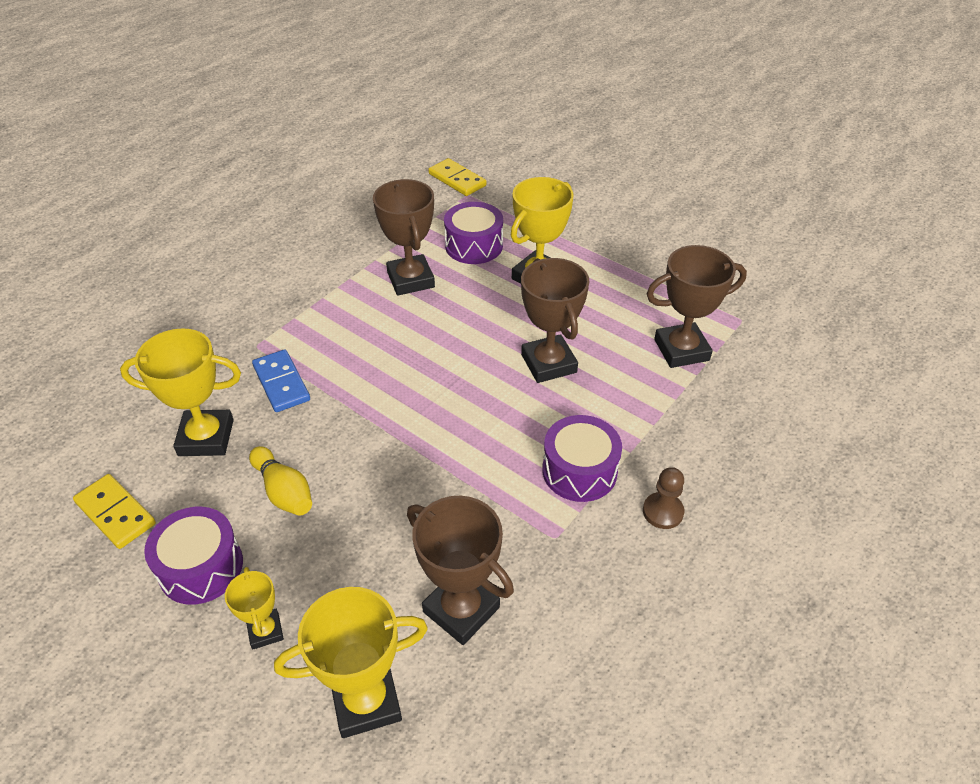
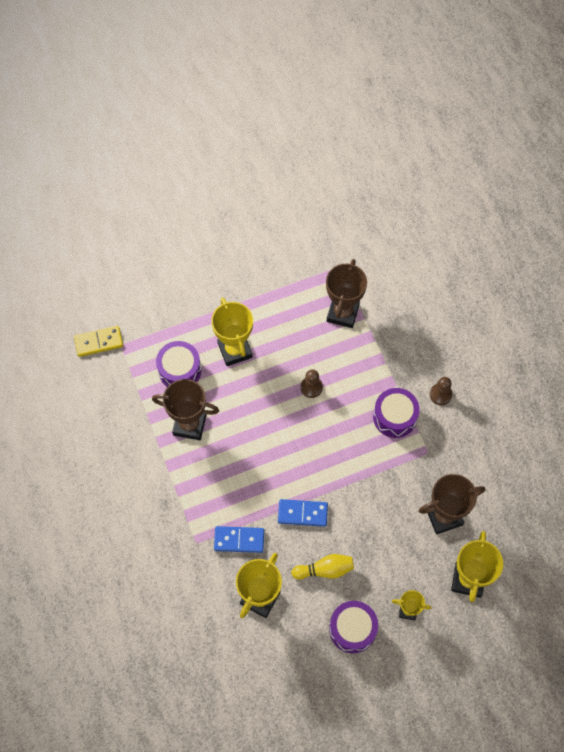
camera: 60 degrees left, 20 degrees up
(115, 513) = (290, 663): yellow domino -> none
(357, 430) = (302, 513): none -> blue domino
(548, 363) = (311, 387): brown trophy -> brown pawn

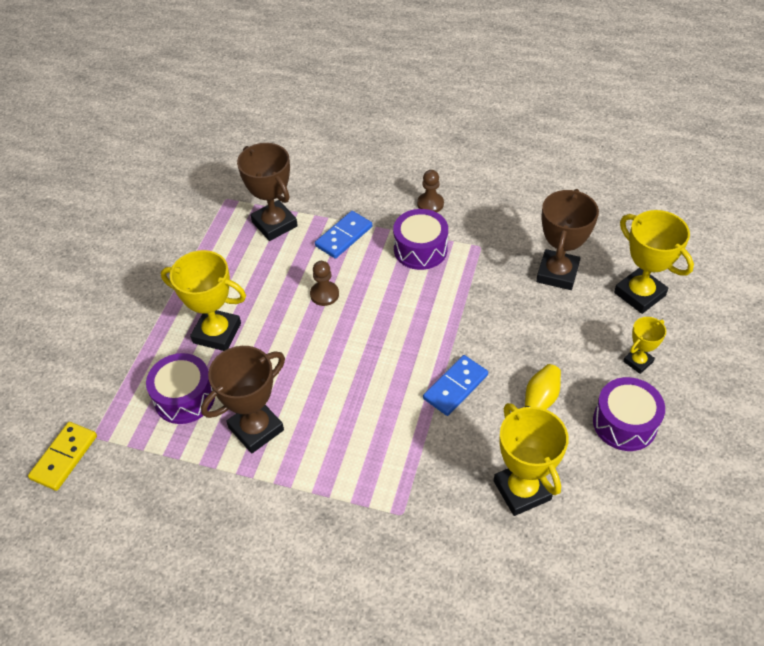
camera: 50 degrees left, 15 degrees down
(239, 540) = (435, 467): blue domino -> blue domino (343, 236)

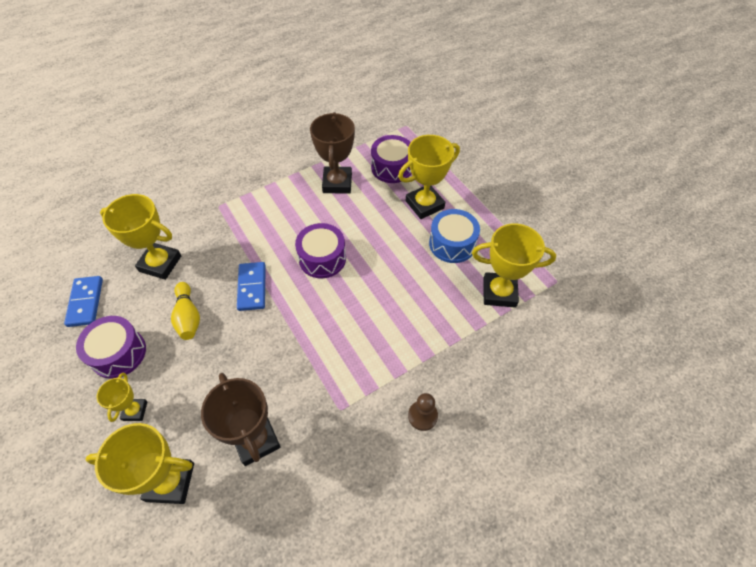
camera: 130 degrees right, 5 degrees up
(64, 457) = (405, 112): yellow domino -> none
(250, 282) = (452, 244): none -> blue drum
(274, 224) = (499, 292): brown trophy -> yellow trophy
(324, 294) = (399, 275): brown pawn -> none
(343, 236) = (444, 325): blue domino -> blue domino (86, 302)
(420, 249) = (380, 365): purple drum -> purple drum (322, 258)

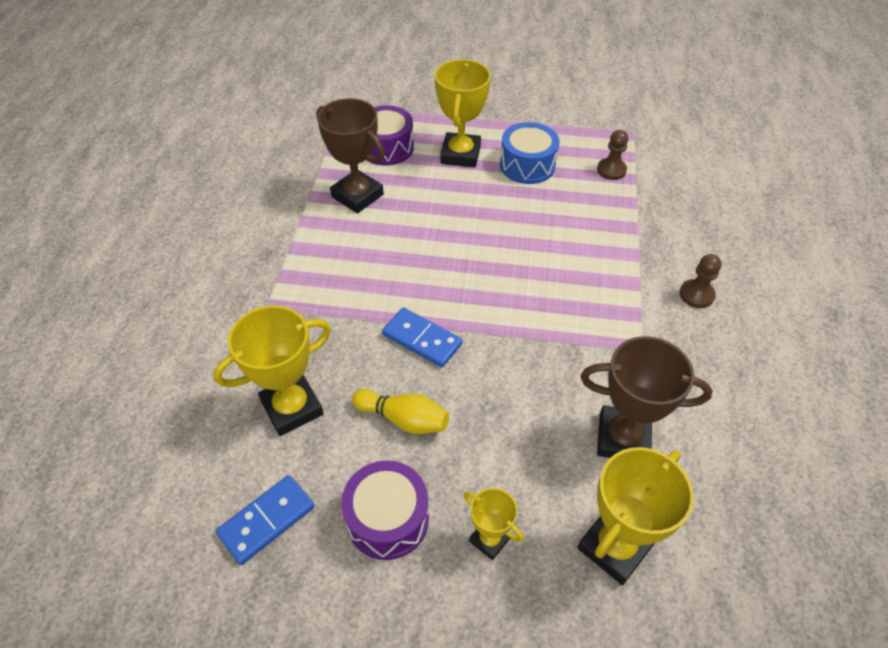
camera: 50 degrees left, 5 degrees down
(86, 302) = (266, 520): blue domino -> blue domino turned 75 degrees counterclockwise
(322, 258) = (445, 262): purple drum -> none
(499, 292) = (611, 170): yellow trophy -> brown pawn

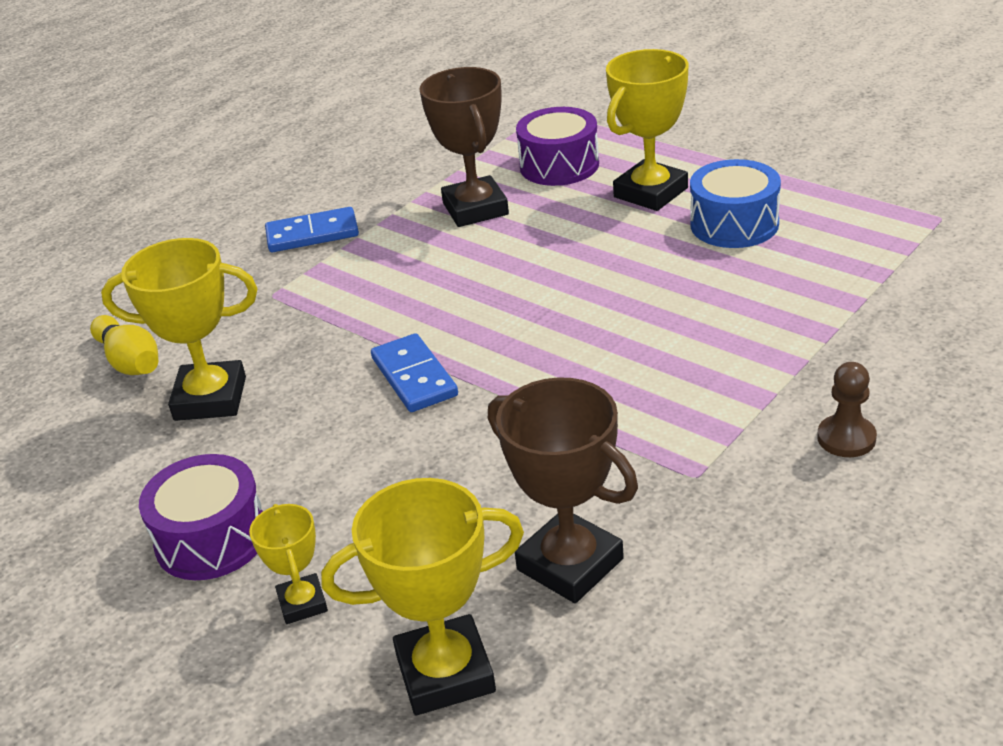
camera: 35 degrees right, 15 degrees down
(266, 520) = (92, 492): blue domino -> blue domino (312, 234)
(404, 419) = (318, 450): yellow bowling pin -> yellow bowling pin (130, 362)
(611, 170) = (858, 257): brown pawn -> none

